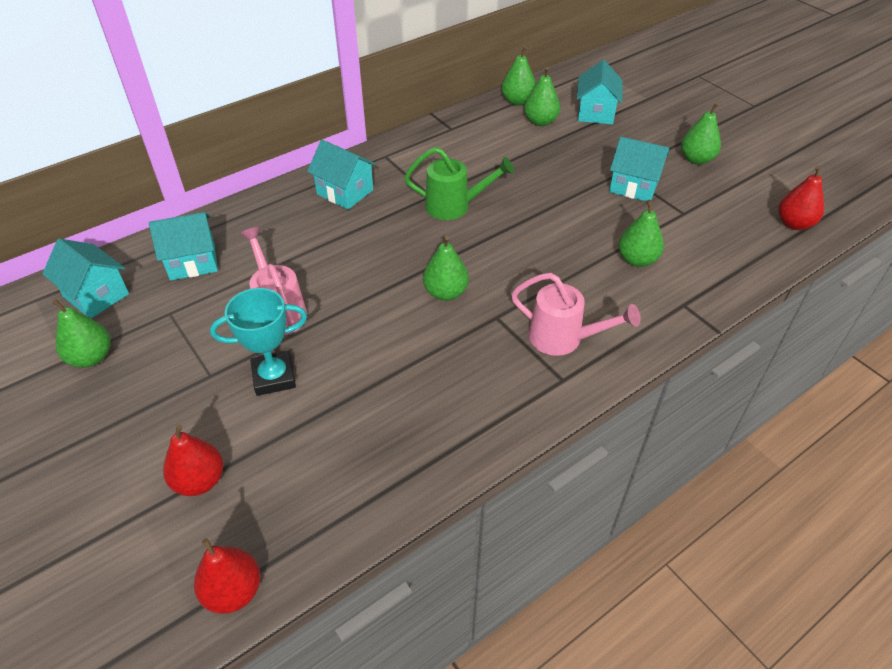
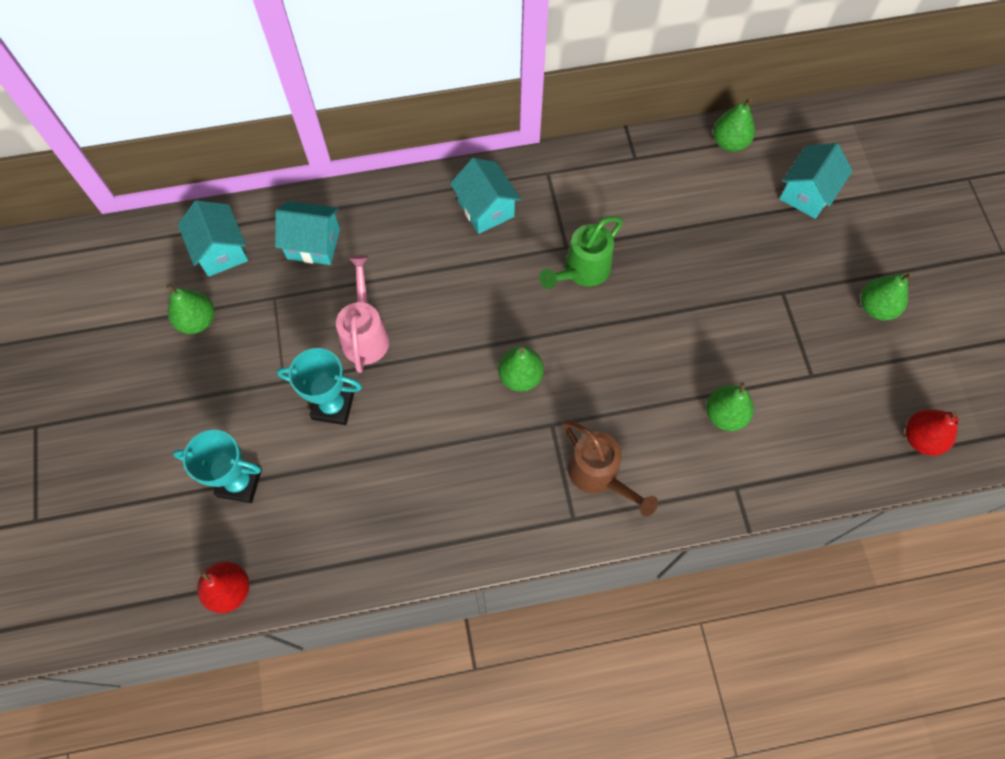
camera: 25 degrees right, 20 degrees up
(199, 481) = (239, 482): red pear -> turquoise trophy
(454, 206) = (582, 271): green watering can -> green watering can turned 105 degrees clockwise
(540, 122) = (737, 184): green pear -> none
(562, 338) = (598, 475): pink watering can -> brown watering can
(633, 186) = (782, 318): turquoise house -> none

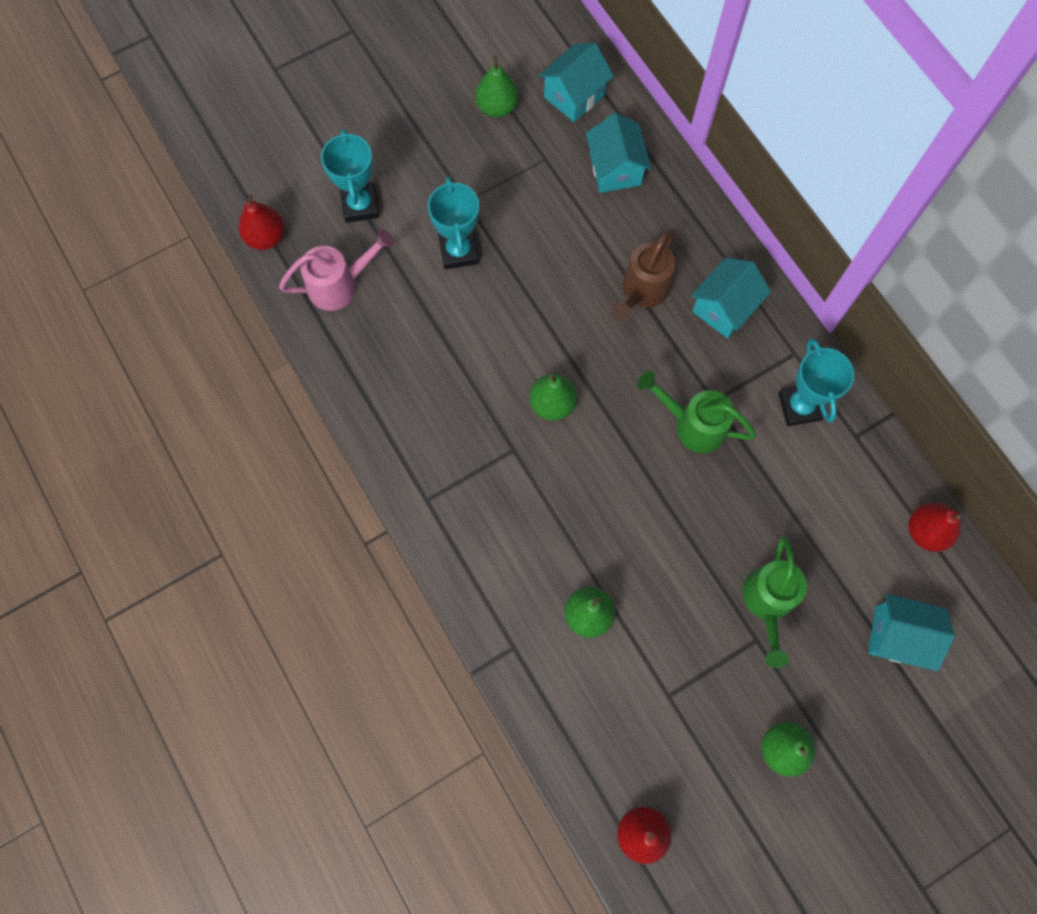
camera: 70 degrees right, 5 degrees up
(365, 334) = (540, 251): pink watering can -> pink watering can (339, 285)
(595, 187) = (799, 406): none -> turquoise trophy
(598, 475) = (478, 509): brown watering can -> brown watering can (642, 291)
(729, 142) = (925, 531): green pear -> red pear
(754, 273) = (767, 602): none -> green watering can

